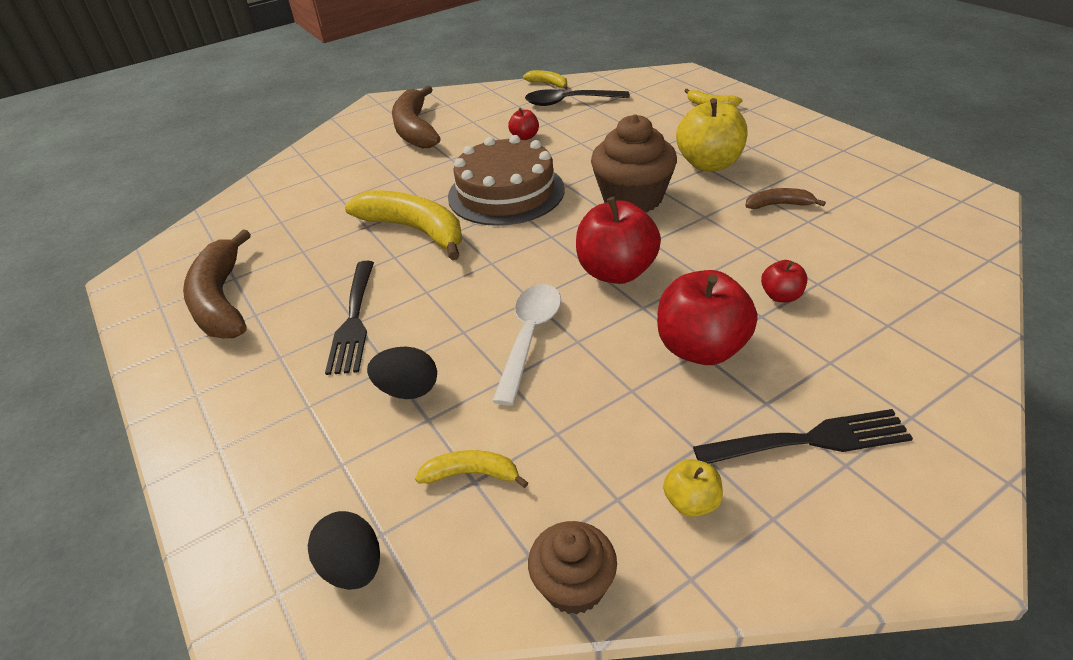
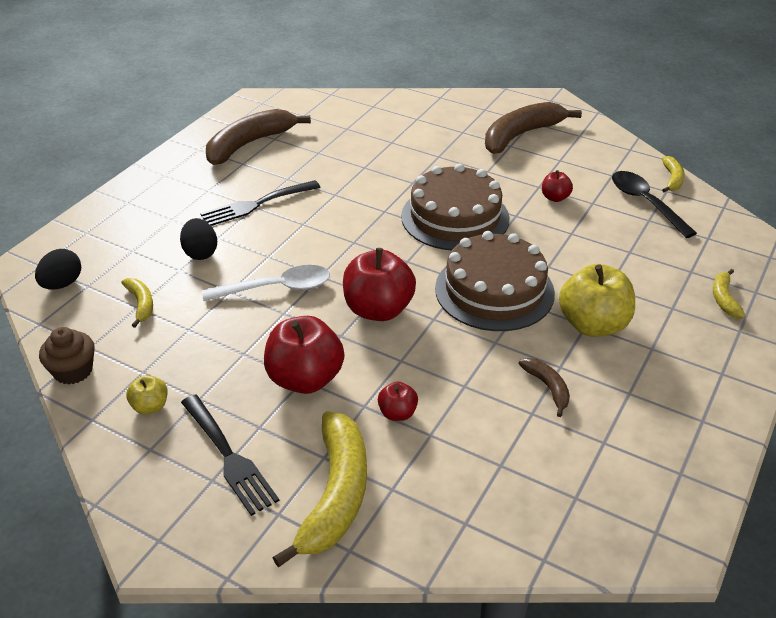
camera: 60 degrees right, 0 degrees up
(415, 230) = (373, 191): yellow banana -> yellow banana (336, 494)
(632, 198) = (494, 290): brown cupcake -> brown cake

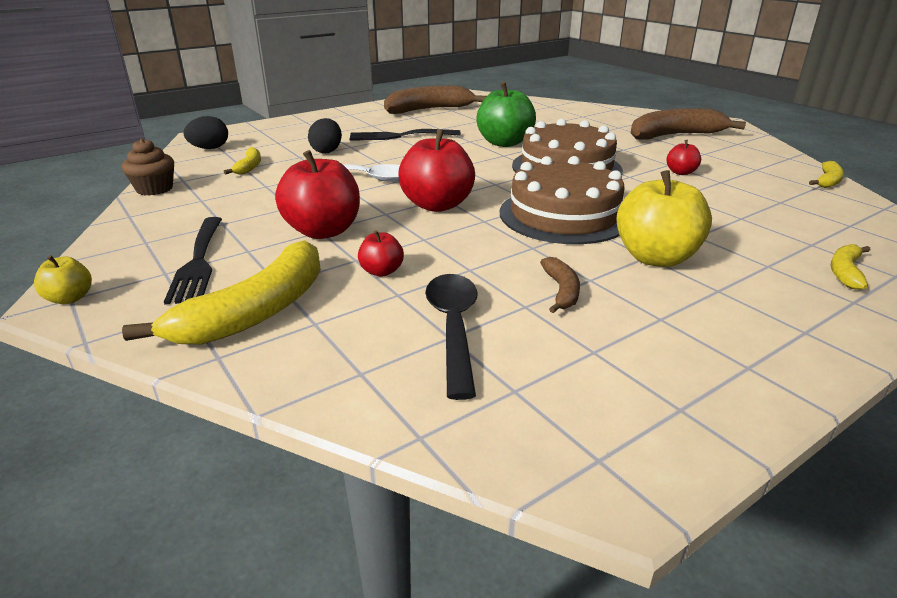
camera: 25 degrees right, 10 degrees down
(150, 406) = (180, 219): yellow apple -> yellow apple (70, 298)
(371, 189) = (504, 143): none -> green apple
(645, 203) = (784, 191): black spoon -> black spoon (453, 328)

